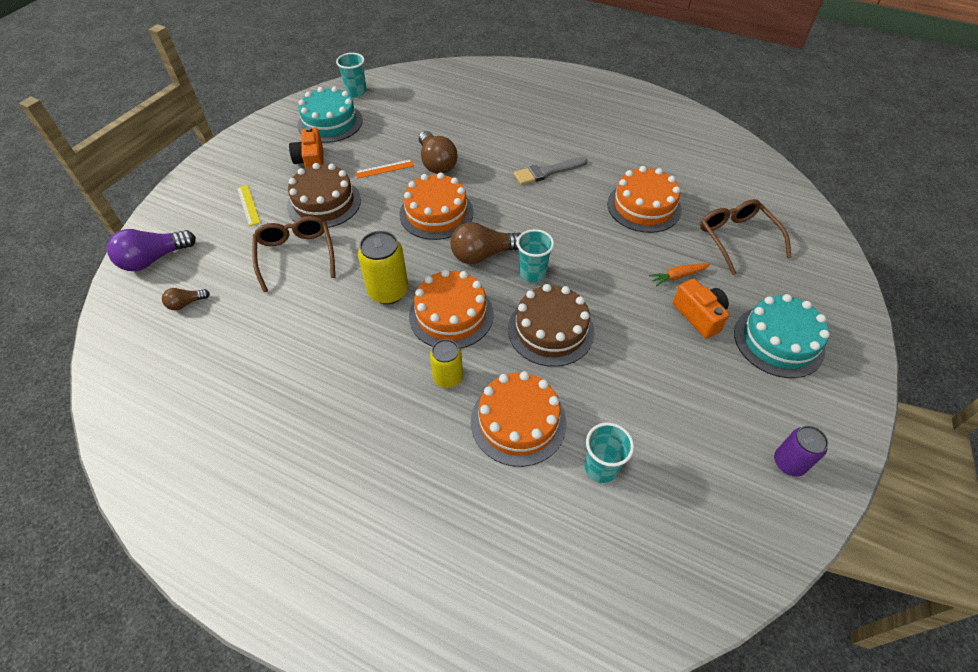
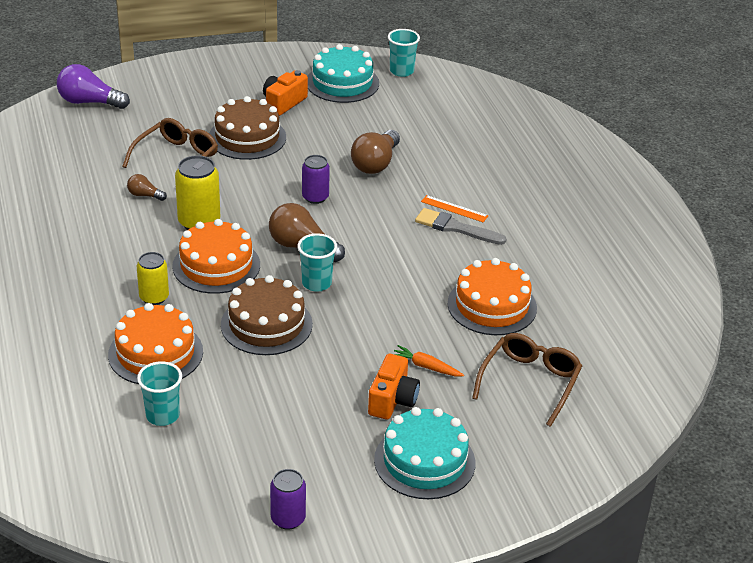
camera: 45 degrees right, 15 degrees down
(186, 303) = (70, 142): brown light bulb -> brown light bulb (145, 195)
(248, 205) = (195, 105): yellow ruler -> none
(384, 169) = (328, 142): orange ruler -> orange ruler (454, 209)
(436, 213) = (315, 197): orange cake -> purple can

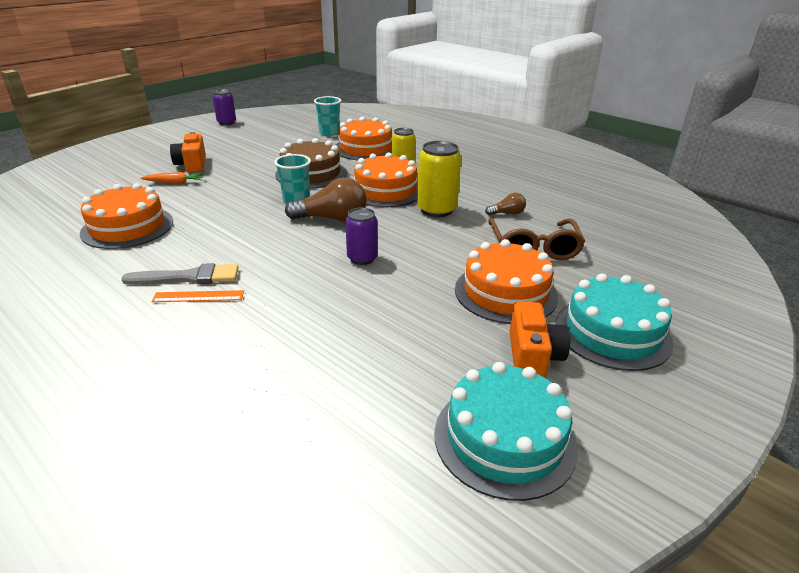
camera: 150 degrees right, 5 degrees down
(89, 102) = (706, 269): purple light bulb -> none
(247, 137) = (505, 292): brown cake -> orange cake
(376, 163) = (330, 316): brown light bulb -> none
(401, 71) = (438, 533): turquoise cup -> none
(424, 461) = (157, 150): turquoise cake -> turquoise cake (612, 332)
(530, 382) = (84, 193): brown glasses -> none

